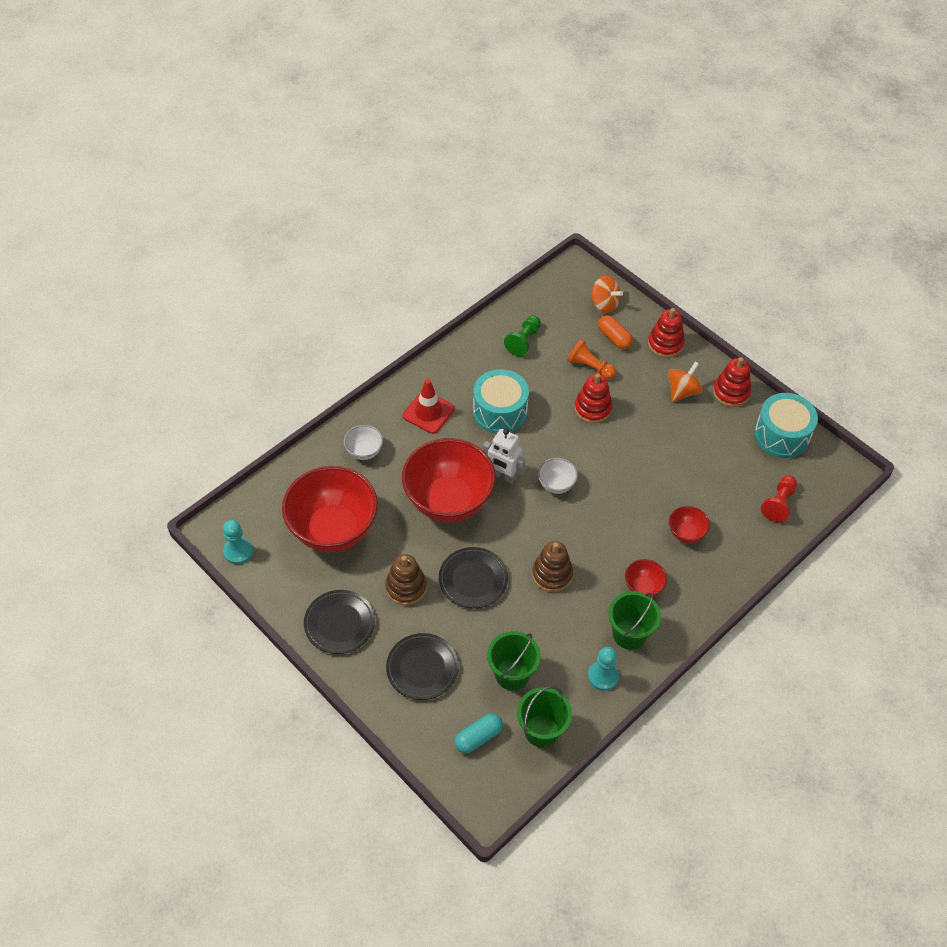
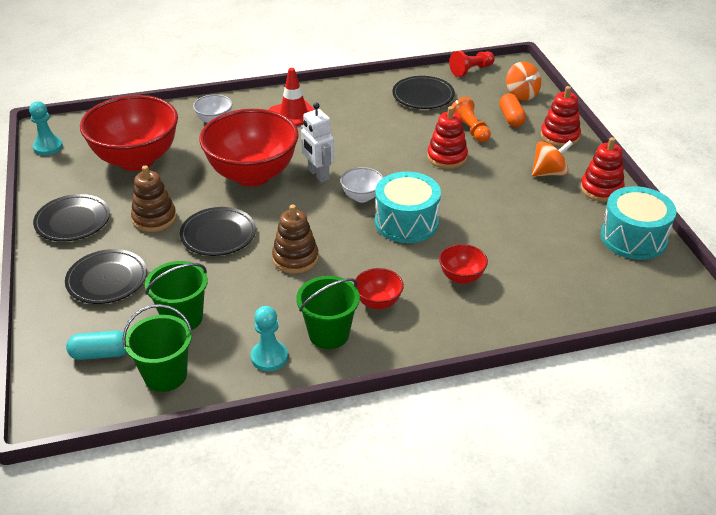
camera: 30 degrees right, 15 degrees down
(500, 411) = (357, 133): turquoise drum -> turquoise drum (406, 222)
(523, 341) = (423, 96): green pawn -> black plate
(779, 503) = (586, 290): red pawn -> red pawn (471, 70)

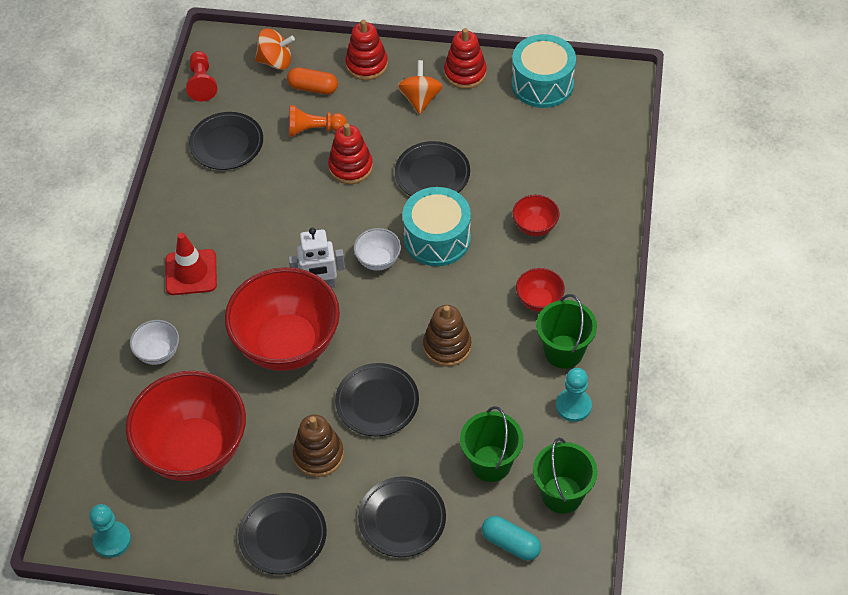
camera: 65 degrees left, 15 degrees up
(101, 354) = (510, 543): turquoise capsule -> turquoise capsule turned 75 degrees counterclockwise
(473, 201) = (432, 174): none -> black plate

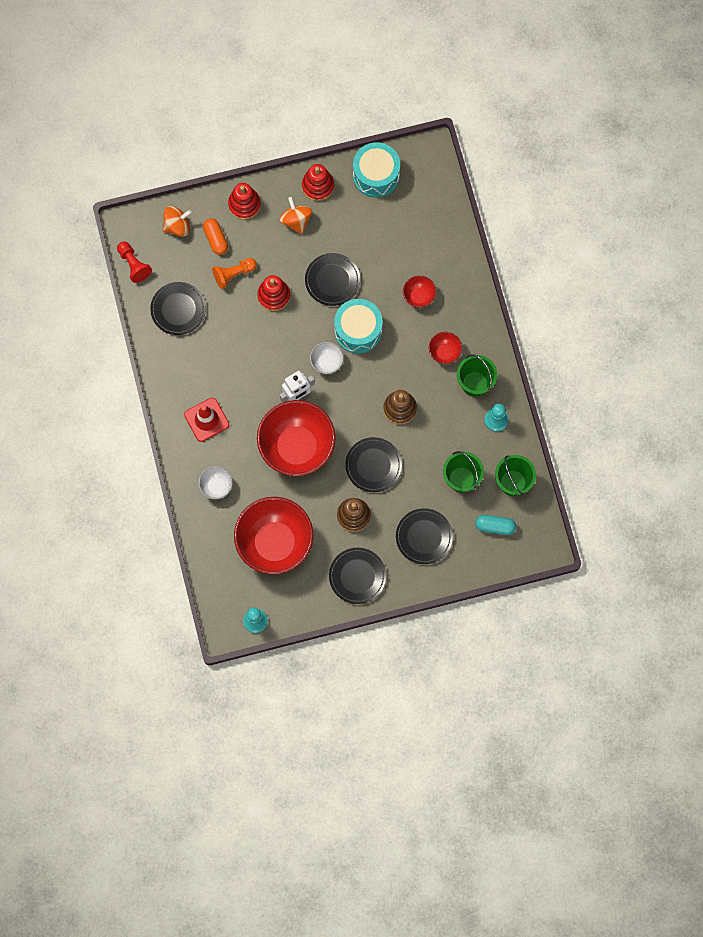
camera: 25 degrees left, 20 degrees up
(313, 88) = (216, 239): orange capsule -> orange capsule turned 75 degrees clockwise

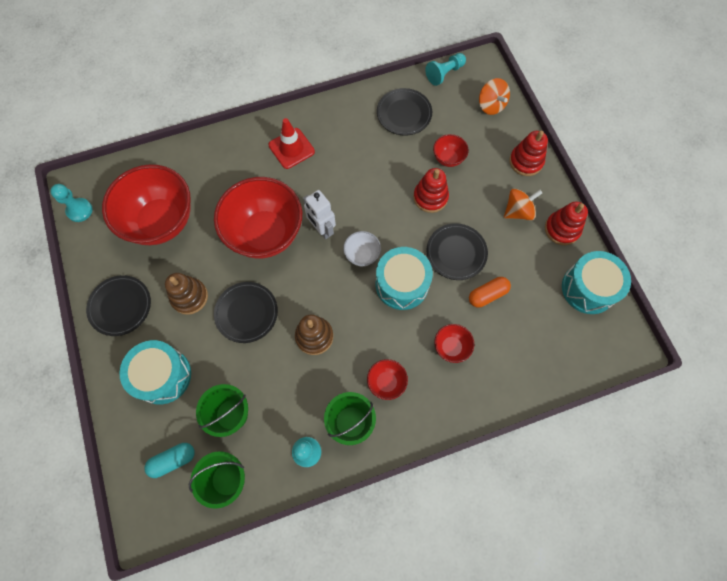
camera: 85 degrees right, 5 degrees down
(133, 264) = (444, 73): red pawn -> turquoise pawn
(216, 239) = (483, 139): orange capsule -> orange capsule (487, 295)
(216, 486) = (222, 163): white bowl -> none
(233, 274) = (448, 158): orange pawn -> red bowl
(424, 537) = (162, 376): black plate -> turquoise drum
(495, 526) = (173, 460): turquoise capsule -> turquoise capsule turned 60 degrees clockwise

